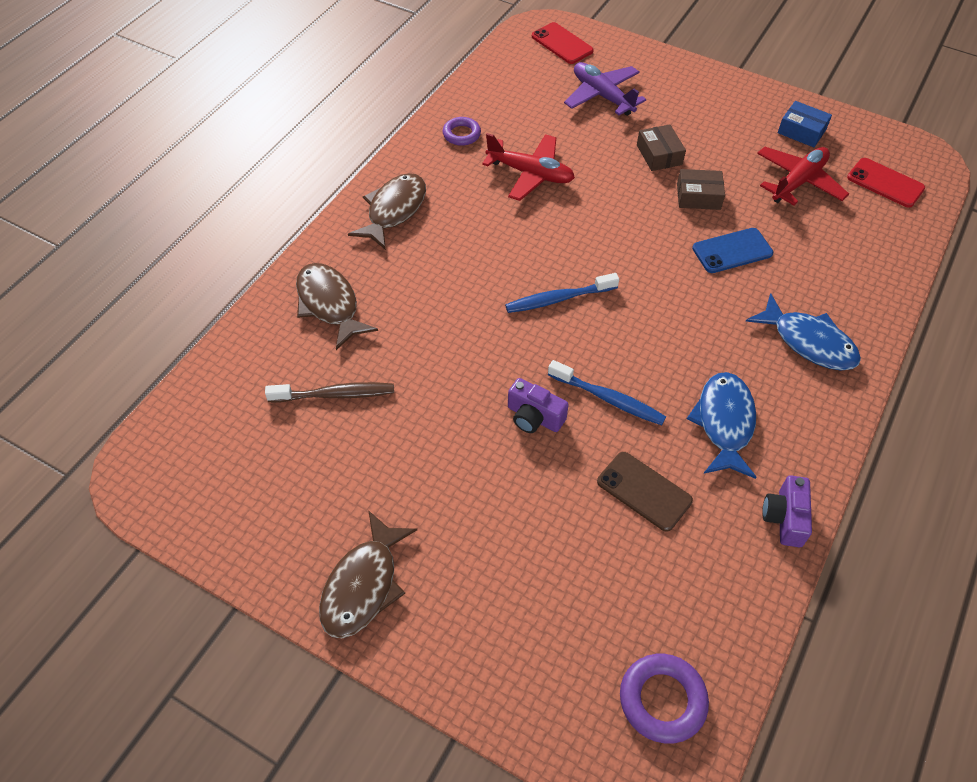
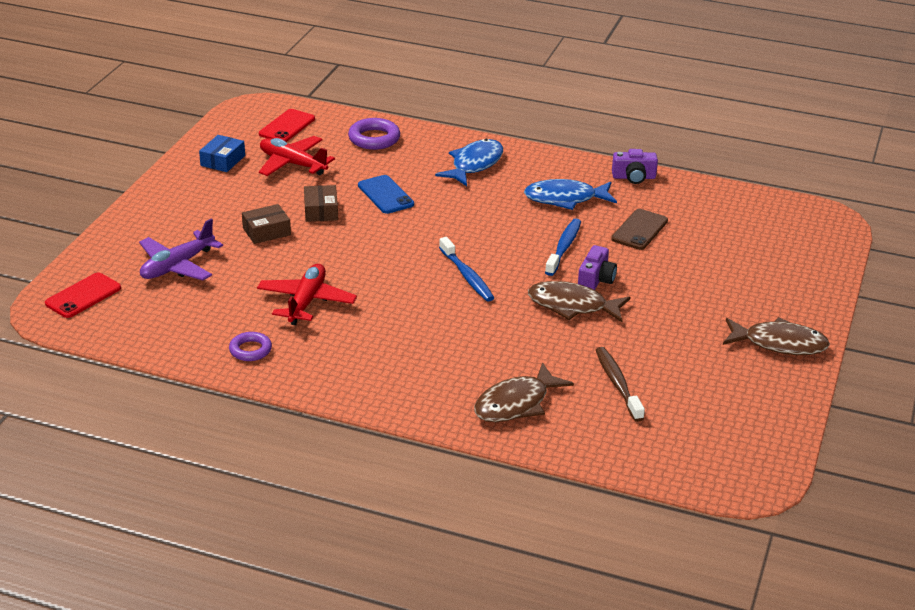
camera: 100 degrees left, 20 degrees down
(394, 210) = (378, 381): brown fish -> brown fish (572, 306)
(662, 700) = (786, 220): purple ring -> purple ring (374, 138)

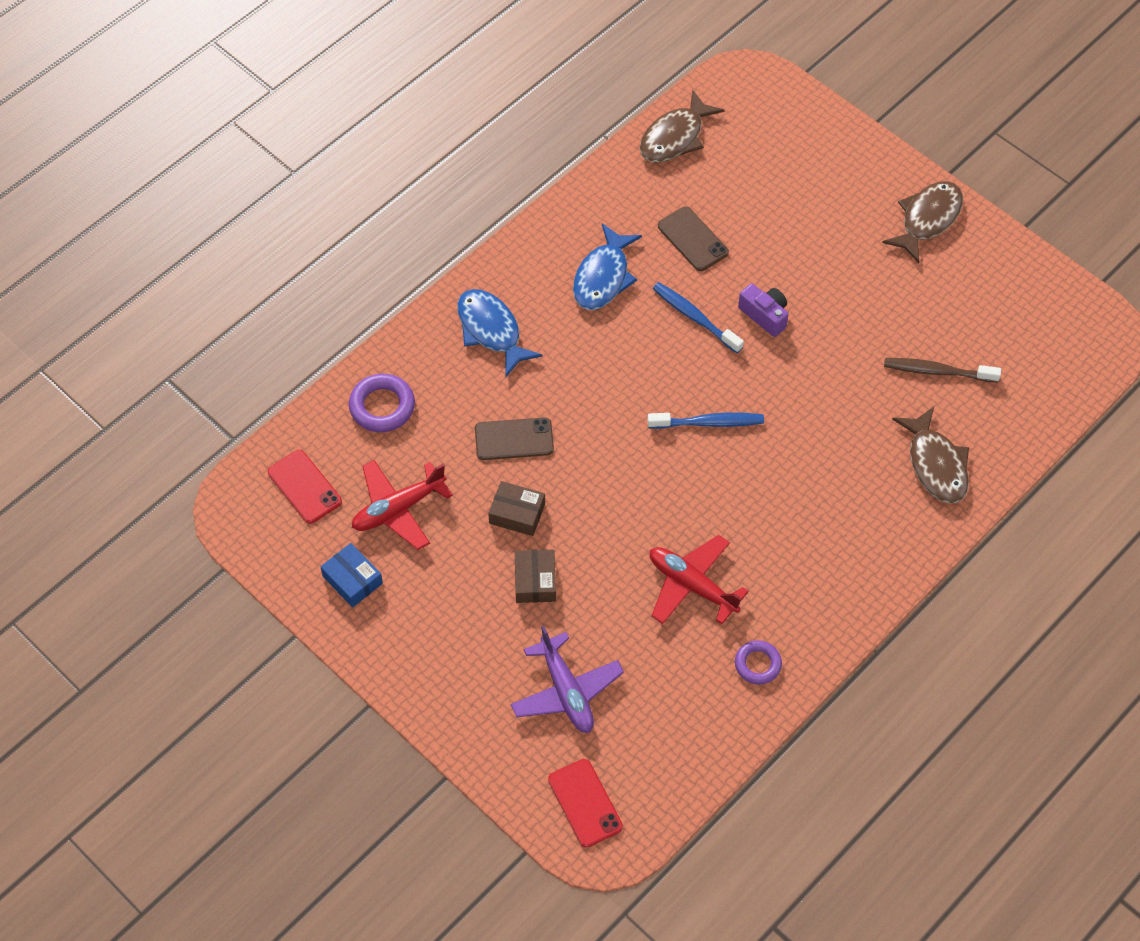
camera: 65 degrees left, 25 degrees up
(385, 195) = (514, 439): blue phone -> brown phone
(572, 306) = (800, 354): brown fish -> brown fish (675, 137)
(634, 177) = (590, 198): purple camera -> none

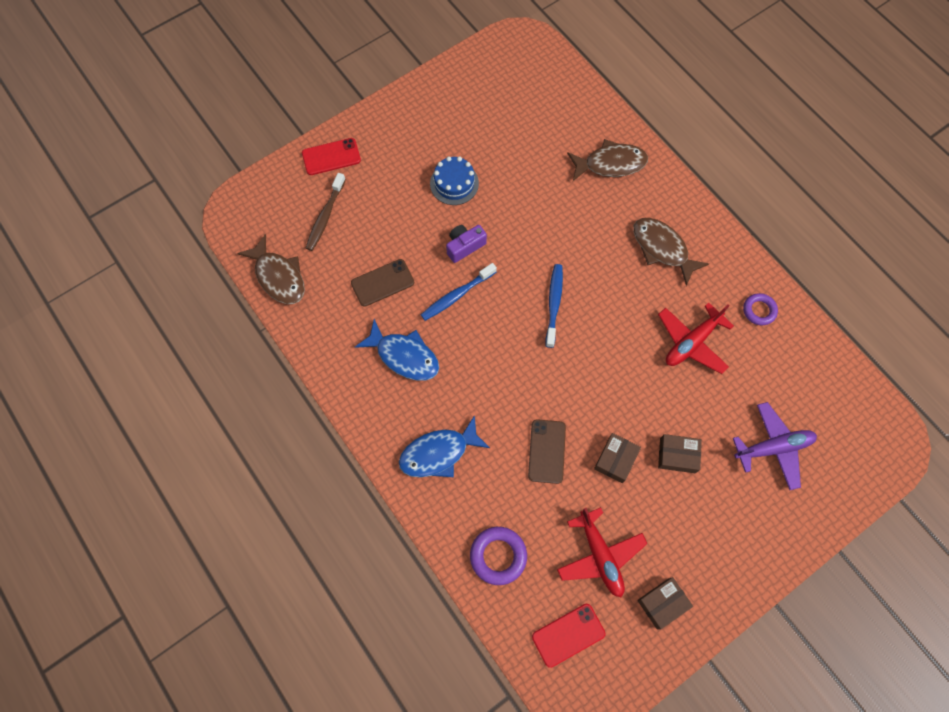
camera: 80 degrees left, 10 degrees up
(352, 580) = (662, 603): blue box -> brown box
(585, 803) = (864, 449): red phone -> red phone (331, 157)
(852, 290) = (454, 183): none -> blue cake
(927, 219) = (402, 121): brown fish -> brown fish (662, 249)
(937, 371) = (534, 145): brown toothbrush -> brown toothbrush (325, 216)

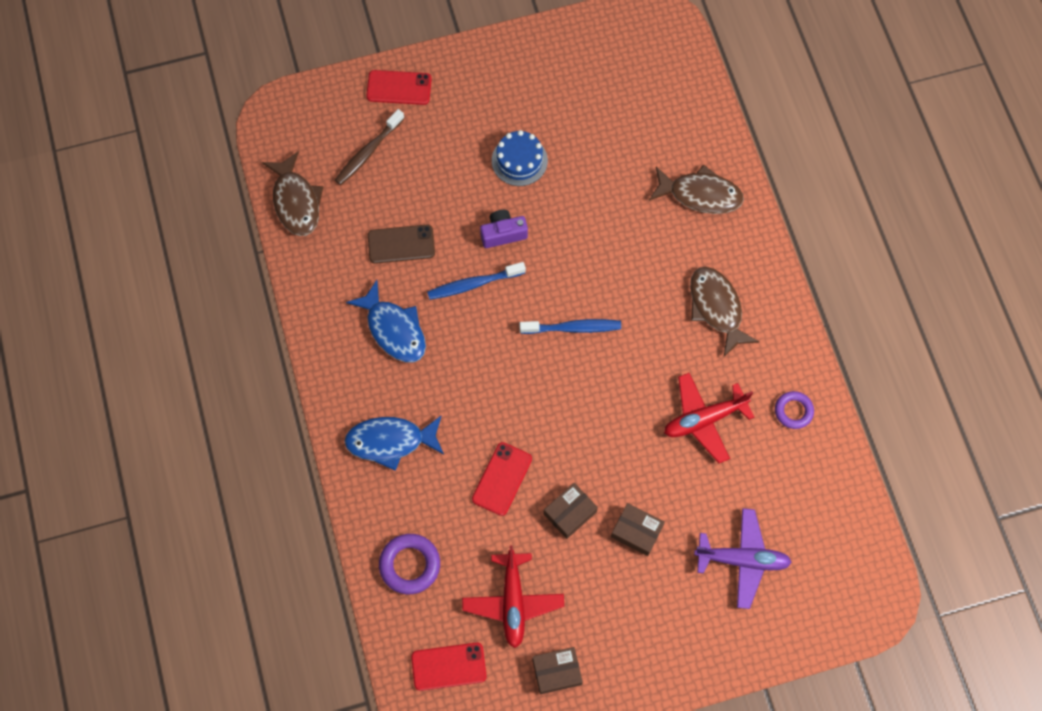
camera: 20 degrees right, 0 degrees up
(547, 451) = (502, 479): brown phone -> red phone
(554, 304) = (573, 328): blue toothbrush -> blue toothbrush turned 60 degrees clockwise

